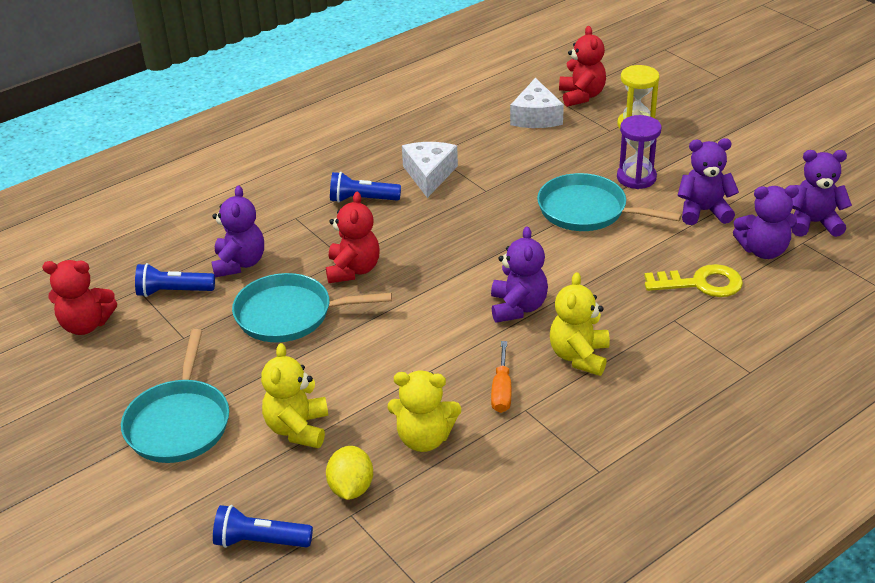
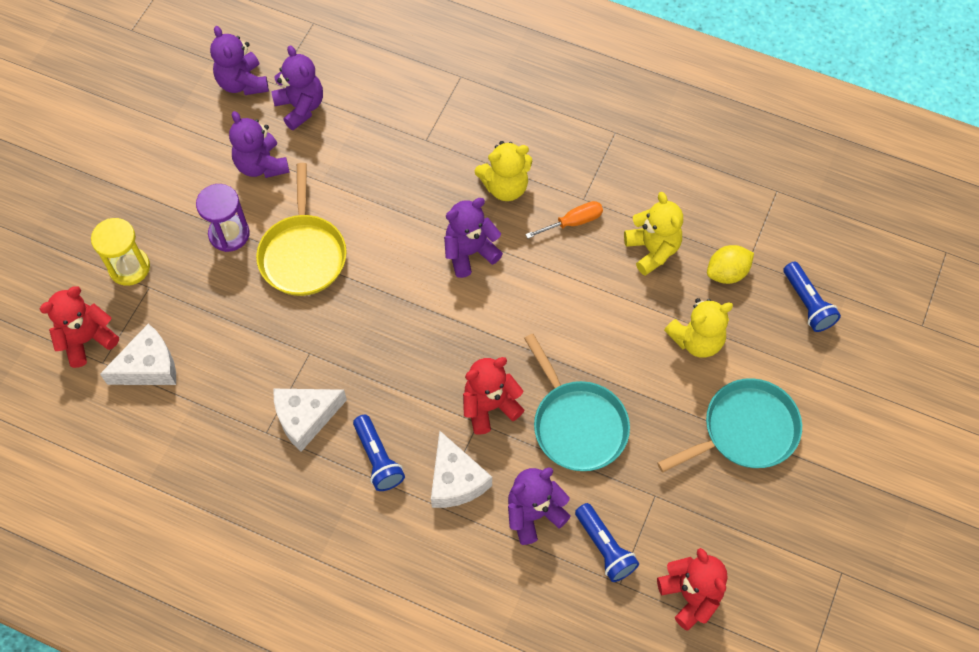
camera: 120 degrees left, 25 degrees up
(307, 232) = (455, 480): none -> white cheese
(586, 210) = (303, 255): turquoise pan -> yellow pan
(701, 283) = (369, 136): yellow key -> none

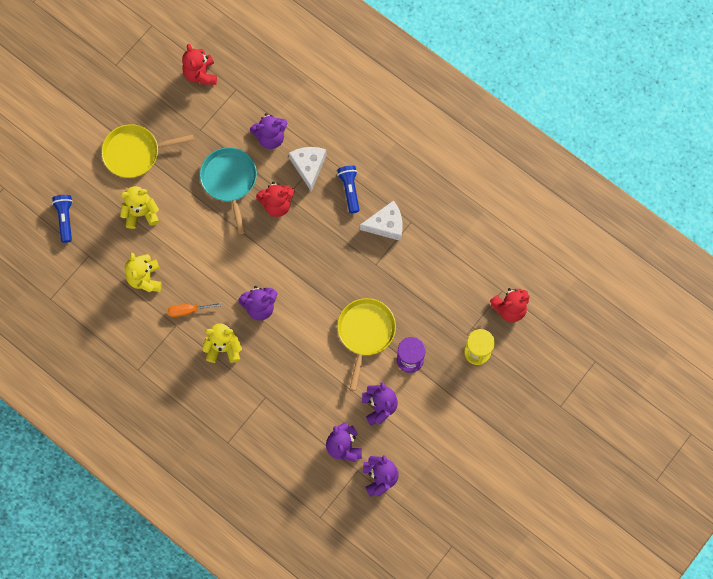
camera: 165 degrees left, 10 degrees up
(149, 366) = (474, 281): white cheese -> none
(605, 547) = (237, 109): blue flashlight -> none
(727, 273) = (105, 251): yellow lemon -> none
(745, 430) = (134, 153): turquoise pan -> yellow pan

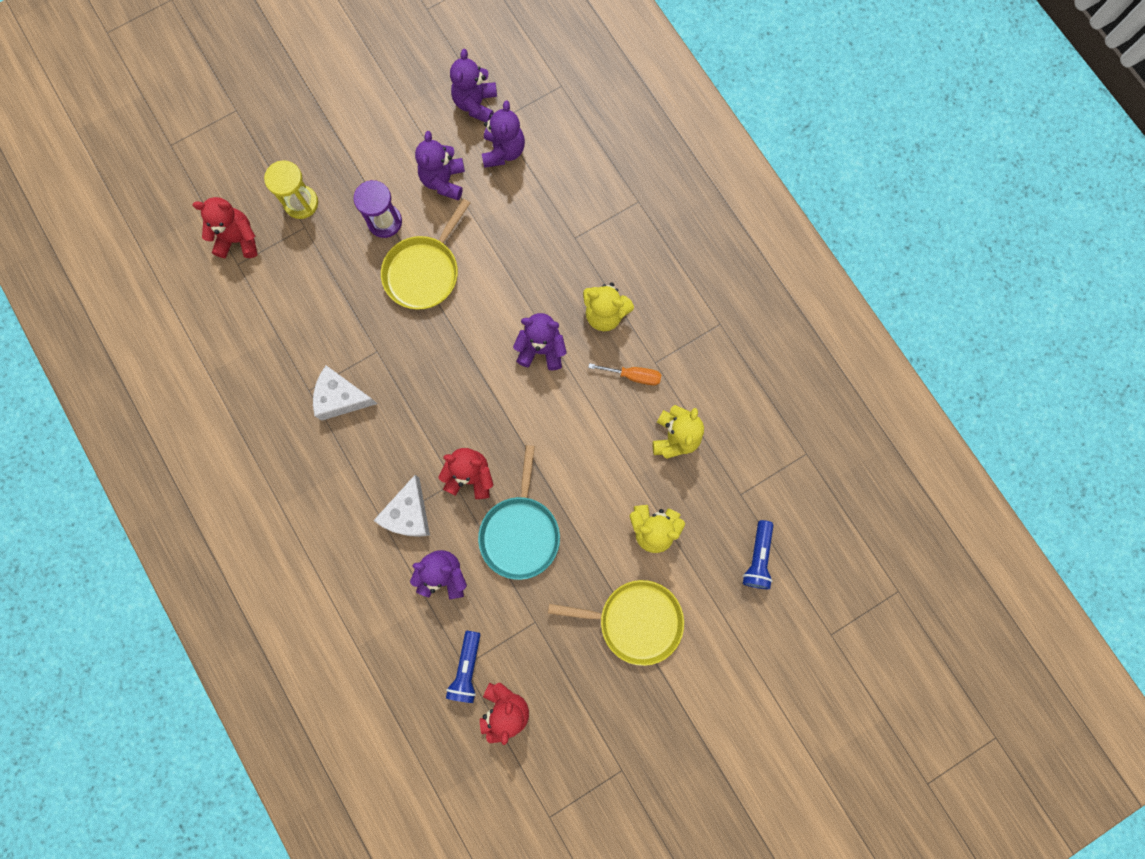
camera: 160 degrees left, 5 degrees up
(349, 190) = (368, 461): blue flashlight -> blue flashlight (467, 668)

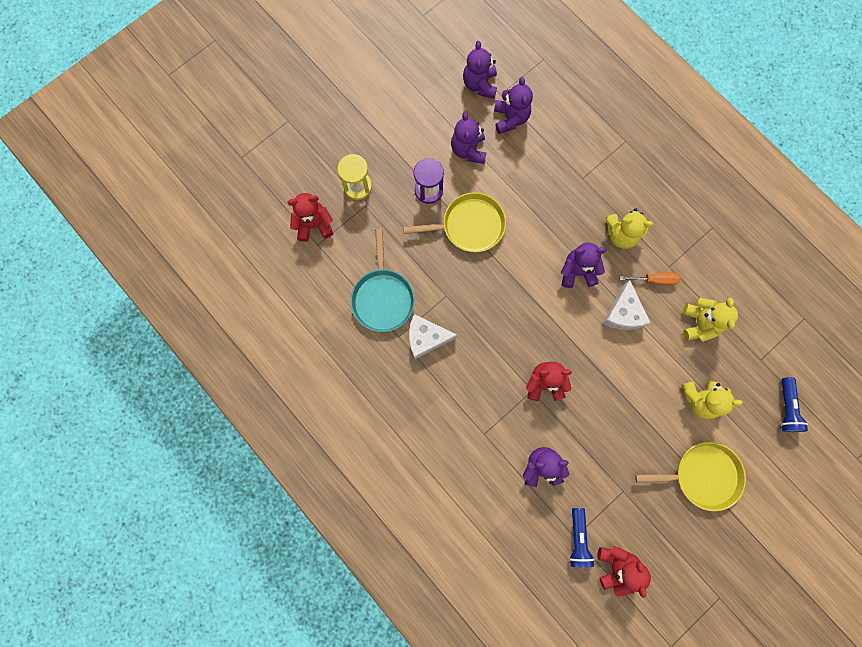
camera: 10 degrees left, 0 degrees up
(408, 514) = (502, 422): white cheese -> white cheese (623, 313)
(424, 272) = (469, 225): yellow pan -> yellow pan turned 120 degrees counterclockwise
(520, 533) = (595, 421): turquoise pan -> turquoise pan (383, 298)

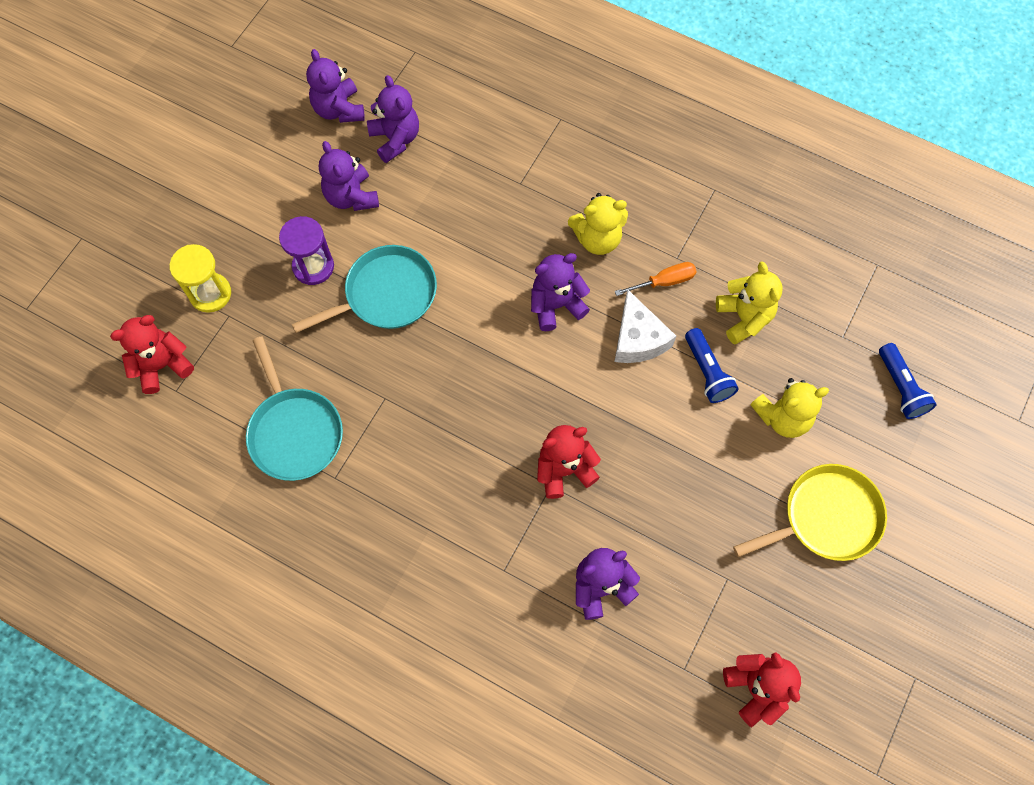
camera: 20 degrees left, 10 degrees down
(426, 338) = (376, 466): white cheese -> none
(469, 225) = (386, 294): yellow pan -> turquoise pan
(578, 538) = (689, 669): blue flashlight -> blue flashlight (707, 372)

